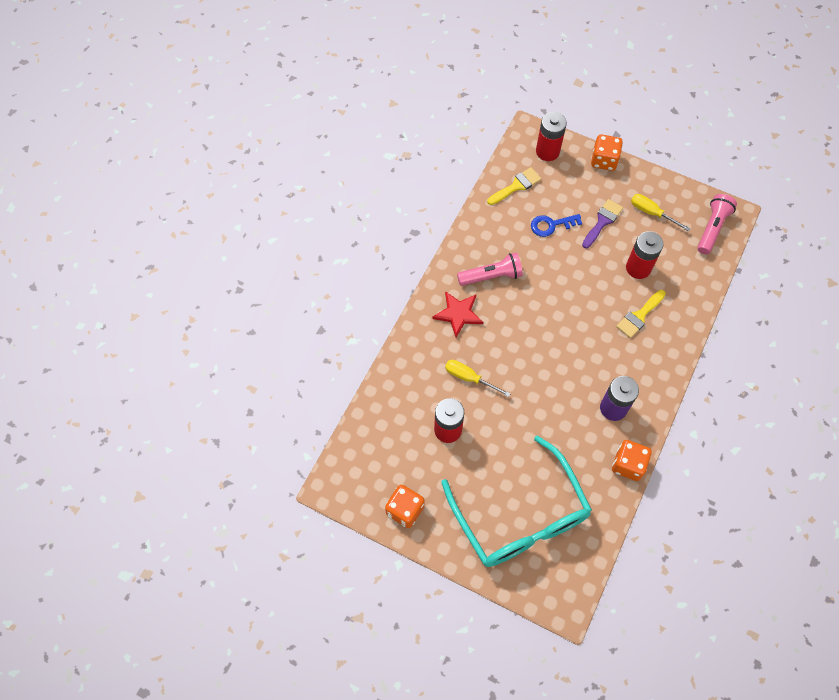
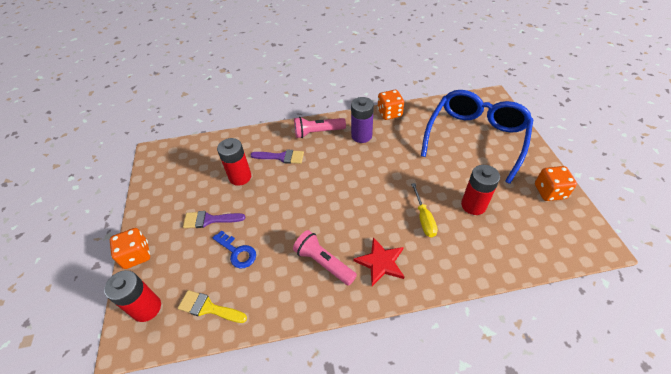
camera: 125 degrees left, 15 degrees down
(519, 515) = (475, 138): turquoise glasses -> blue glasses
(639, 316) = (281, 157): yellow brush -> purple brush
(652, 213) = (180, 195): yellow screwdriver -> none
(712, 228) = (174, 157): pink flashlight -> pink flashlight (318, 132)

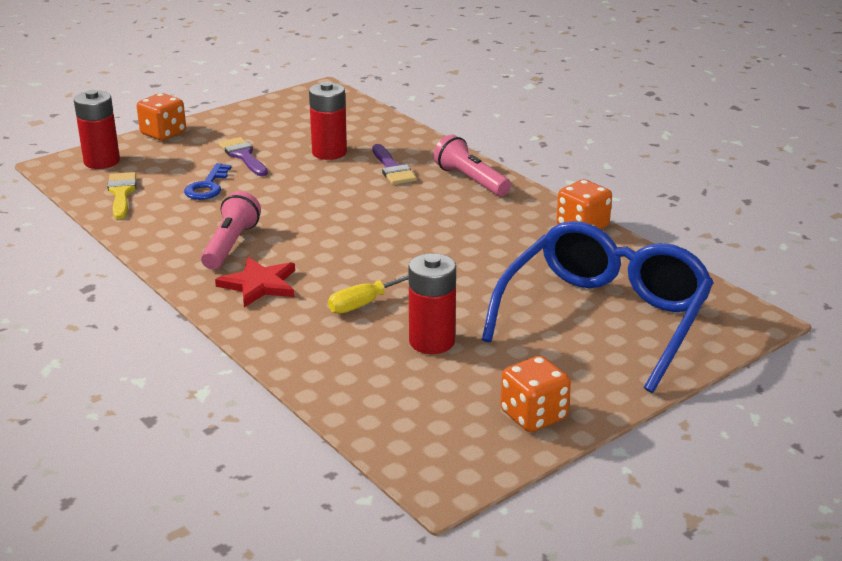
camera: 60 degrees right, 20 degrees down
(361, 136) = (499, 215): purple battery -> none
(475, 138) = (603, 319): blue glasses -> blue glasses turned 60 degrees counterclockwise

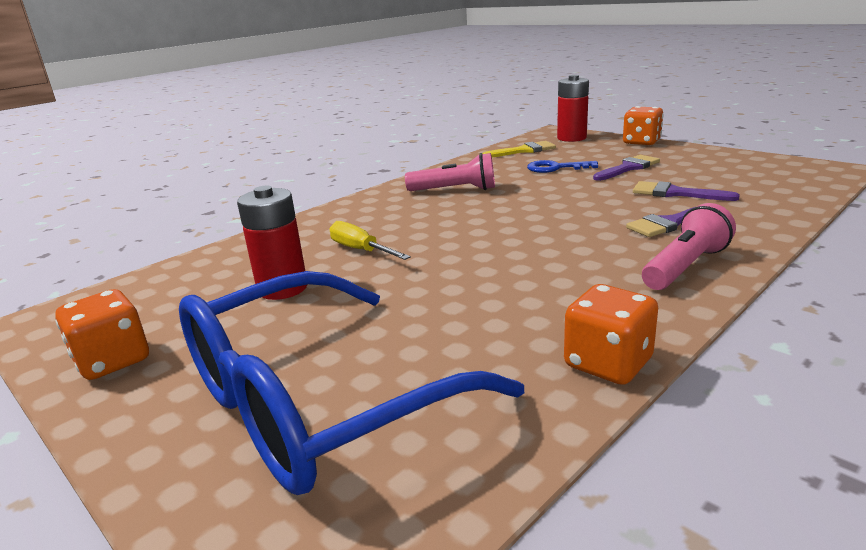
camera: 85 degrees right, 5 degrees down
(259, 285) = (389, 208): red star -> none
(329, 152) = (675, 193): red battery -> purple brush
(603, 319) = (319, 401): blue glasses -> blue glasses turned 120 degrees clockwise

